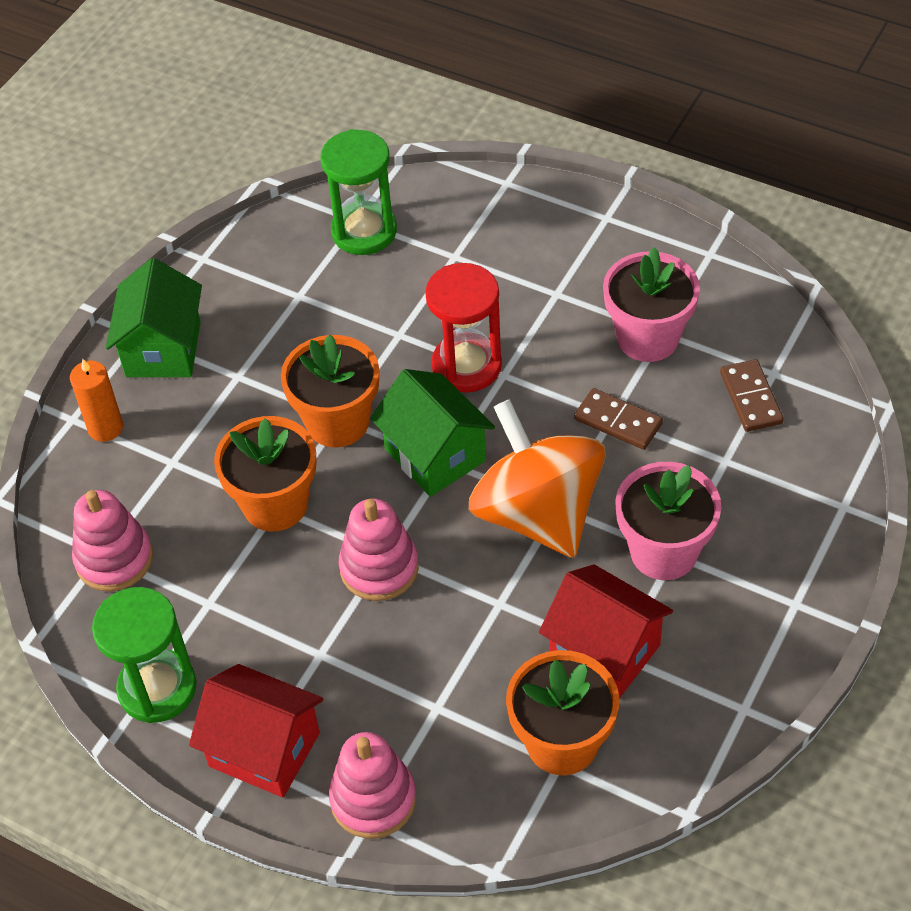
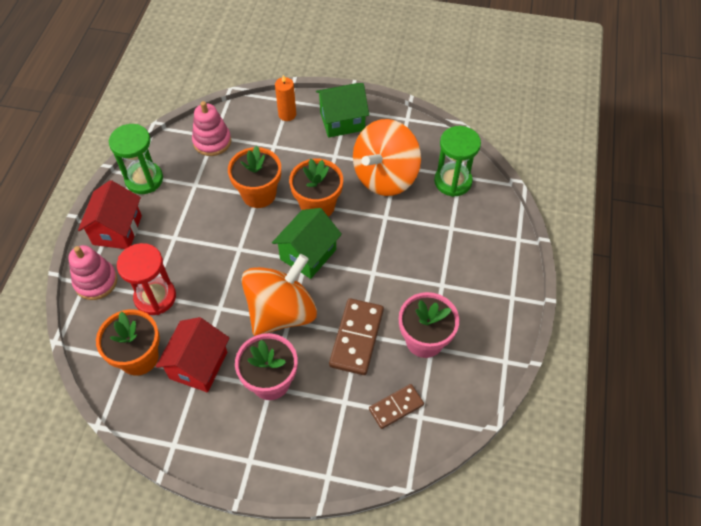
camera: 70 degrees right, 5 degrees up
(315, 316) = (385, 176): none -> orange spinning top
(379, 568) = (230, 248): pink stacking toy -> none
(466, 366) = (373, 253): red hourglass -> red hourglass (155, 297)
(618, 422) = (356, 338): brown domino -> brown domino, size x1.58

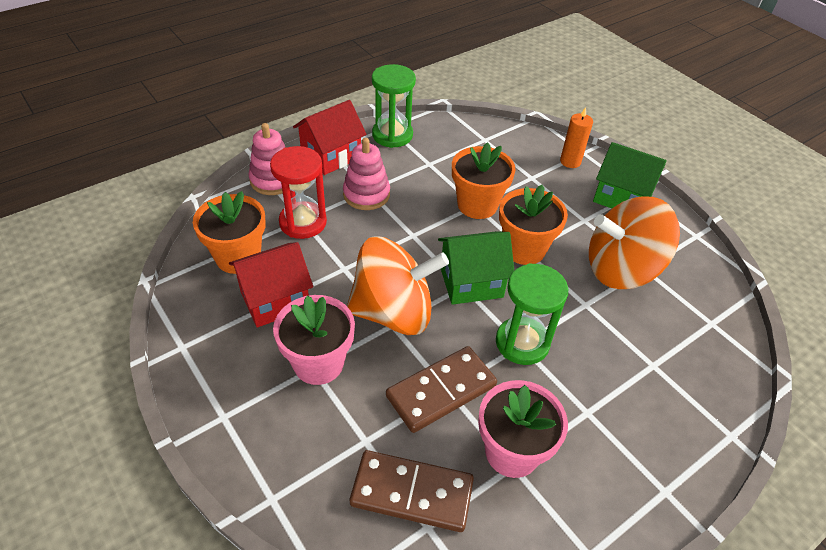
camera: 40 degrees right, 10 degrees down
(212, 141) = (479, 142): pink stacking toy -> pink stacking toy (366, 194)
(396, 407) = (411, 493): brown domino -> brown domino, size x1.58
(453, 181) = (698, 323): green hourglass -> green hourglass (522, 343)

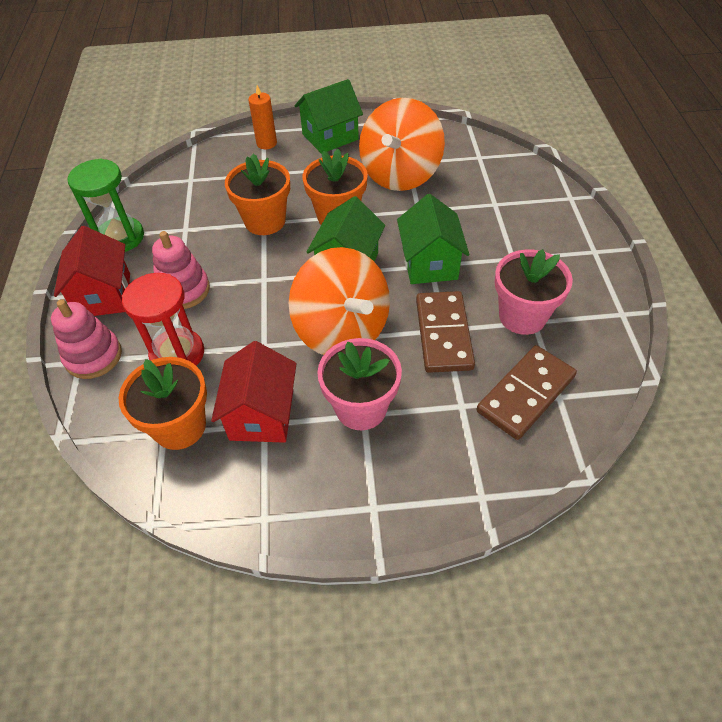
camera: 55 degrees left, 5 degrees up
(393, 312) = (342, 330): orange spinning top -> orange spinning top turned 120 degrees clockwise
(522, 343) = (429, 263): green hourglass -> green house

